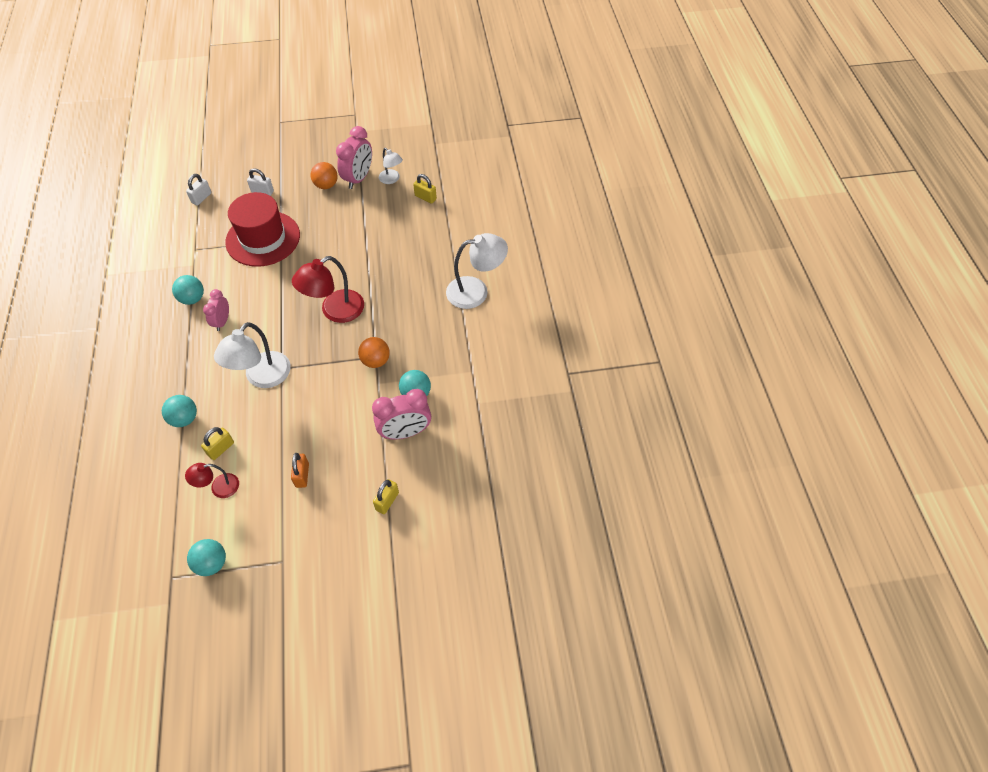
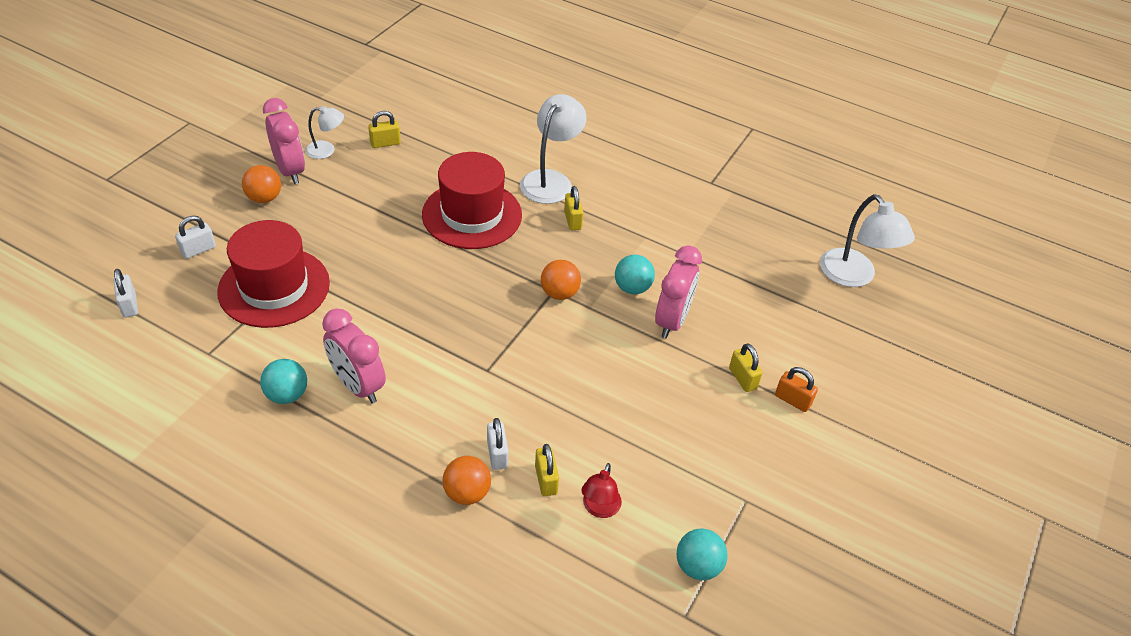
camera: 55 degrees left, 10 degrees down
(184, 419) = (467, 493): turquoise ball -> orange ball
(222, 322) = (358, 386): pink clock -> pink clock, size x1.62
(222, 414) = (497, 454): none -> white padlock
(262, 377) = (481, 393): white lamp -> white lamp (854, 276)
(302, 475) = (650, 427): orange padlock -> orange padlock (792, 400)
(335, 311) = (456, 287): red lamp -> none
(403, 276) = (472, 215): none -> red hat
(449, 325) = (572, 220): none -> yellow padlock

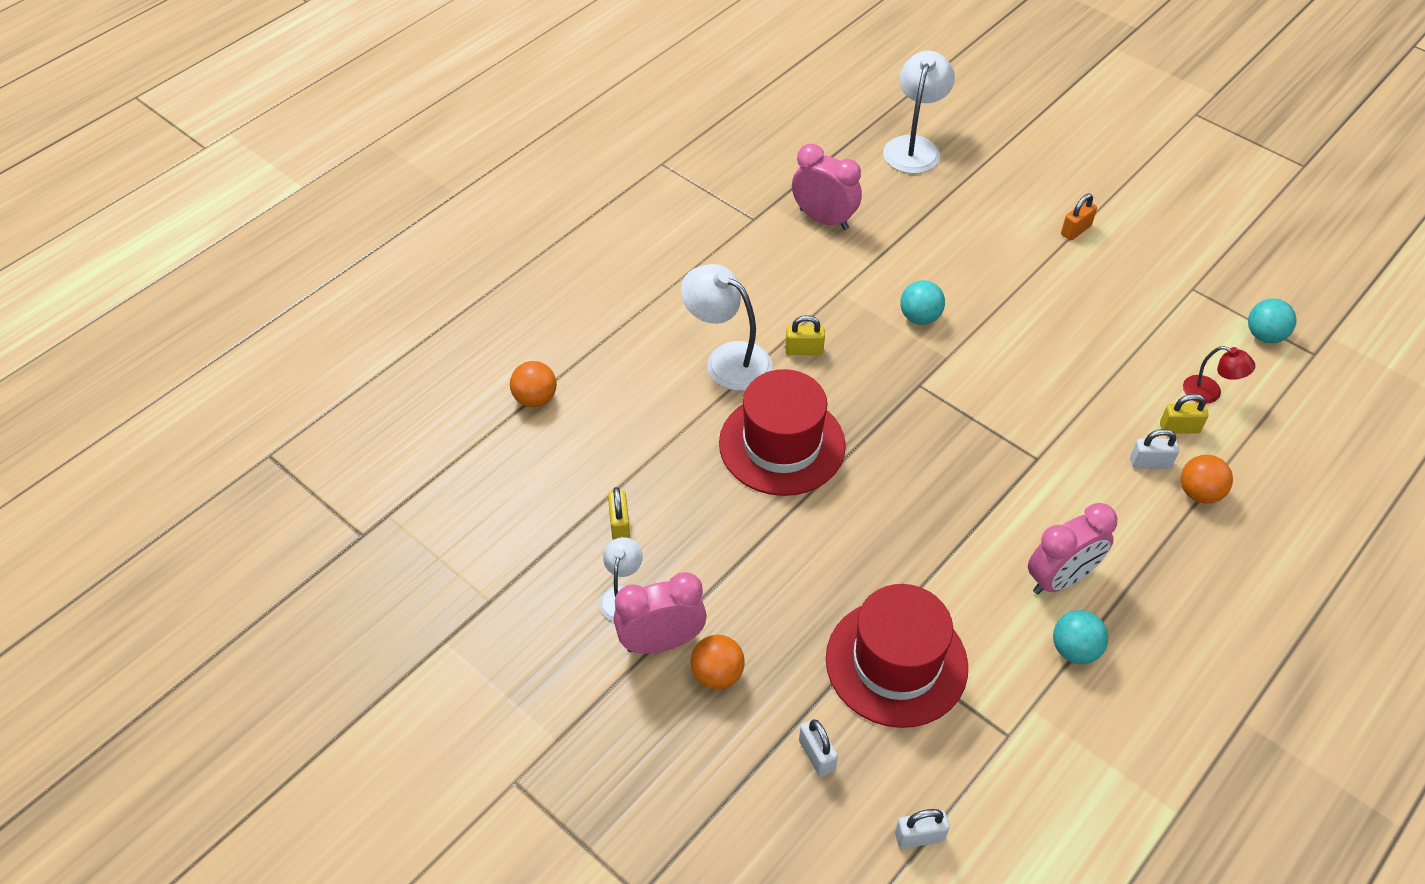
camera: 75 degrees left, 5 degrees up
(559, 293) = (924, 380): orange ball -> orange ball (535, 398)
(672, 321) = (970, 295): pink clock -> pink clock (824, 219)
(742, 378) = (1049, 258): yellow padlock -> none
(854, 276) = (914, 147): white lamp -> white lamp turned 60 degrees counterclockwise

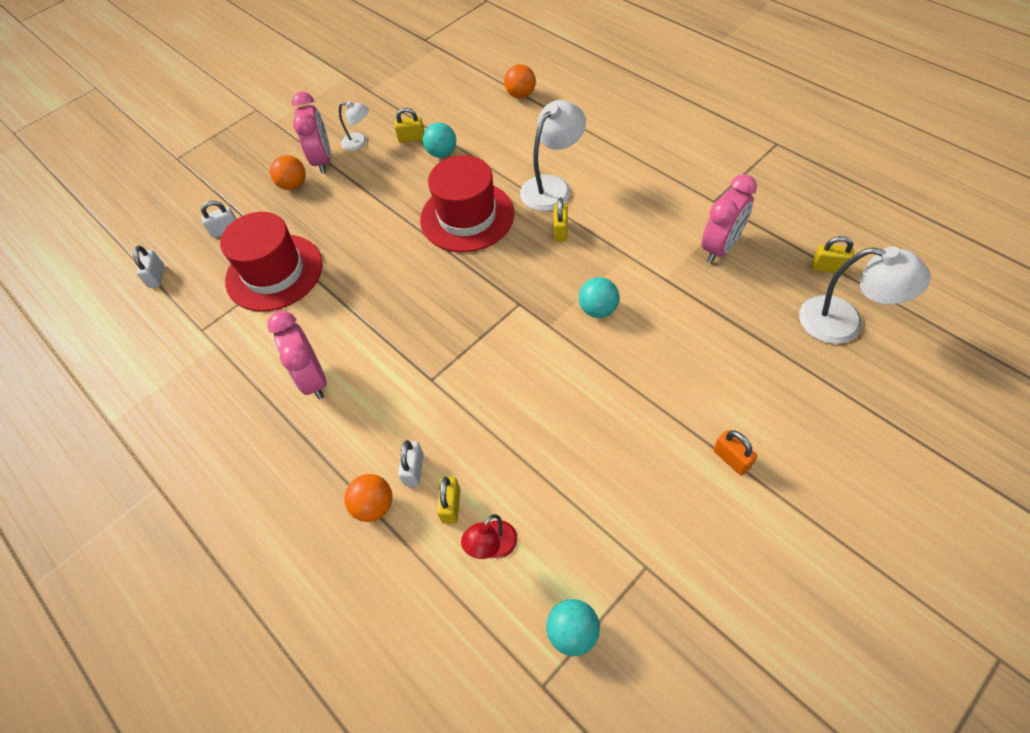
camera: 100 degrees right, 5 degrees up
(846, 148) = (828, 267): none -> yellow padlock
(1074, 649) = (252, 379): turquoise ball -> turquoise ball (442, 153)

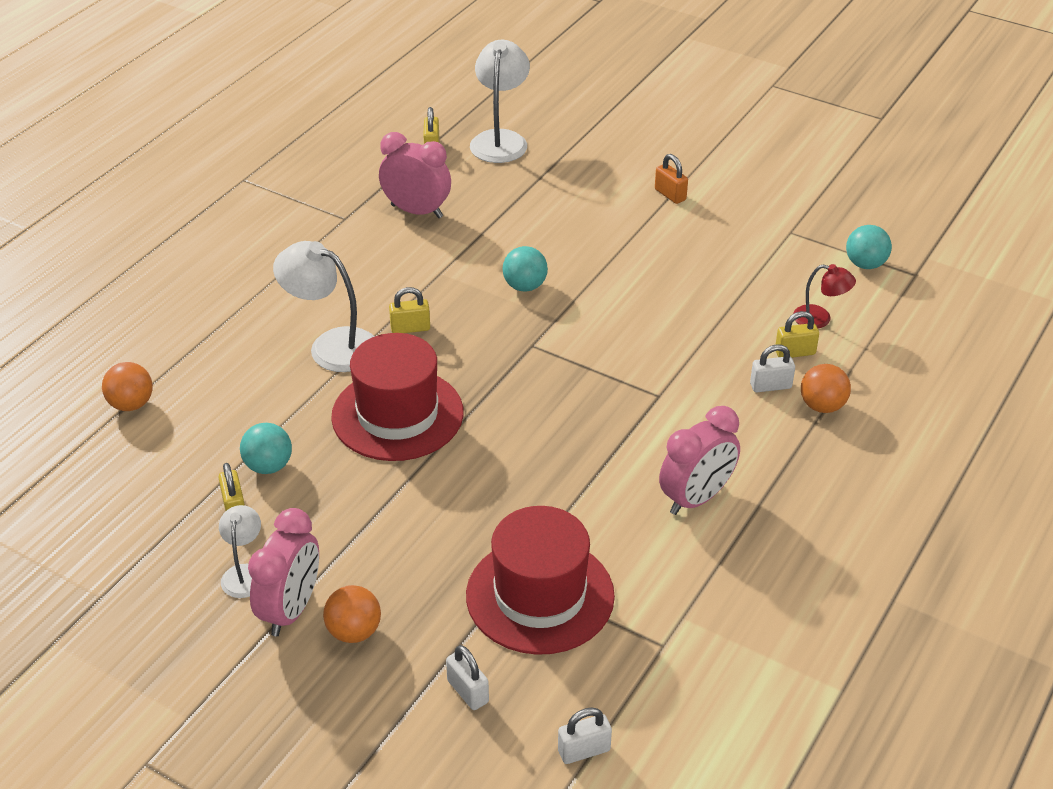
camera: 110 degrees left, 15 degrees down
(323, 160) = (291, 610): pink clock -> pink clock turned 135 degrees clockwise
(731, 459) = (670, 195): orange padlock -> orange padlock turned 75 degrees counterclockwise

